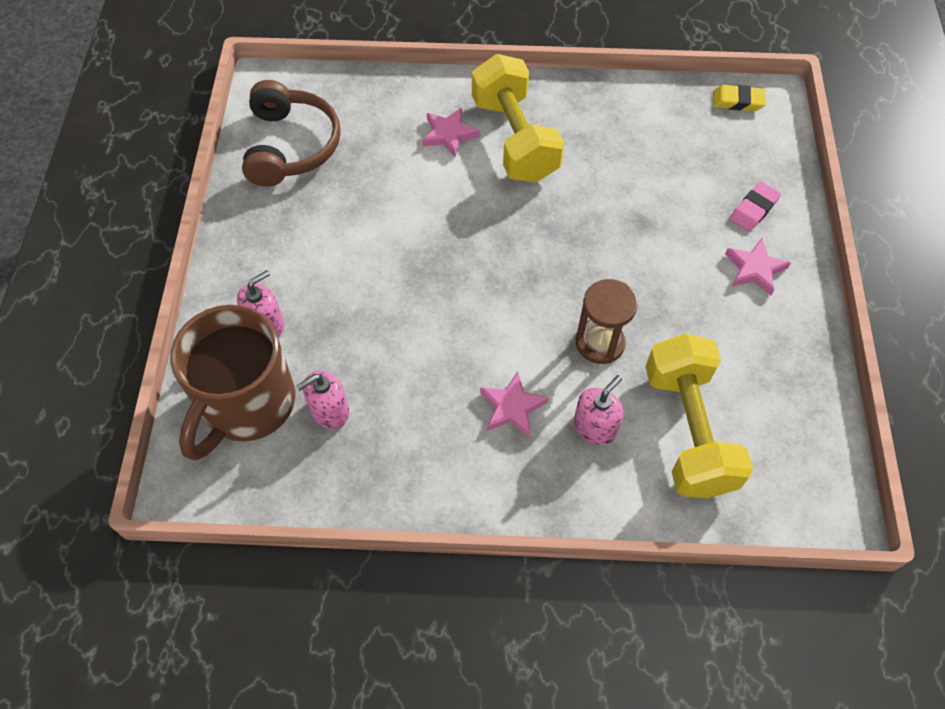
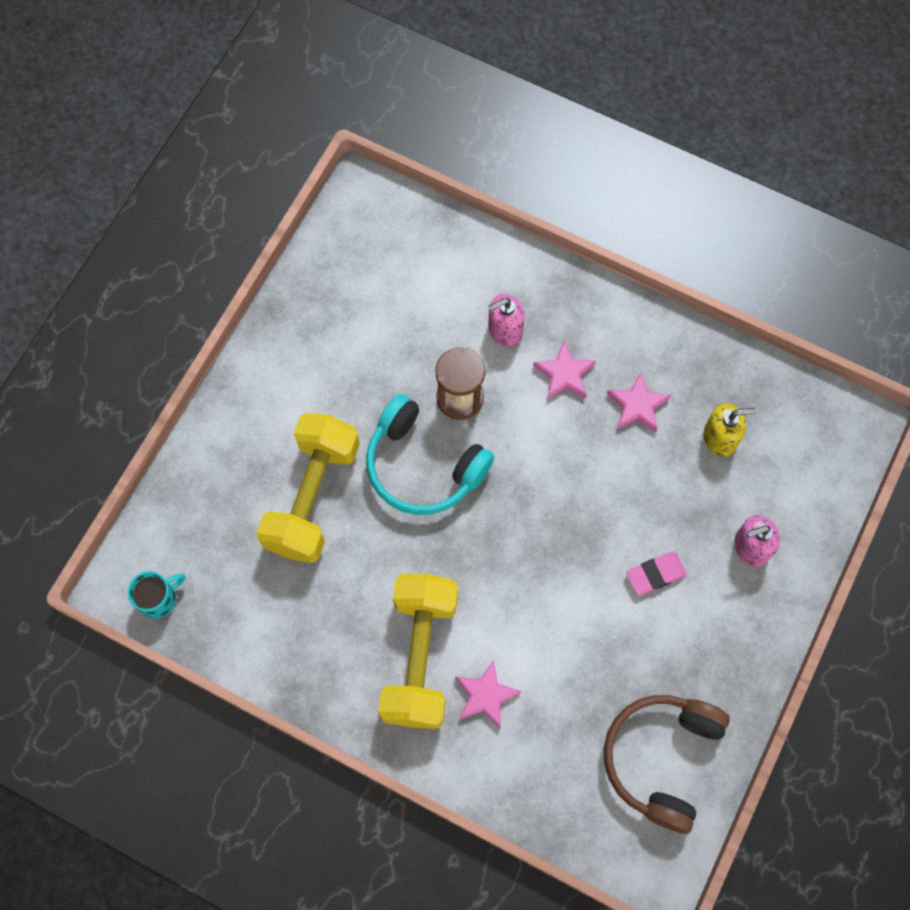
camera: 155 degrees left, 10 degrees up
(247, 404) = (790, 473): brown mug -> none
(329, 411) = (720, 437): pink soap dispenser -> yellow soap dispenser
(597, 272) = (423, 465): none -> turquoise headphones
(688, 430) = (432, 295): yellow dumbbell -> yellow dumbbell (312, 497)
(737, 101) = (159, 599): yellow eraser -> turquoise mug
(753, 209) = (236, 465): pink eraser -> pink eraser (655, 574)
(754, 269) = (280, 406): pink star -> pink star (637, 406)

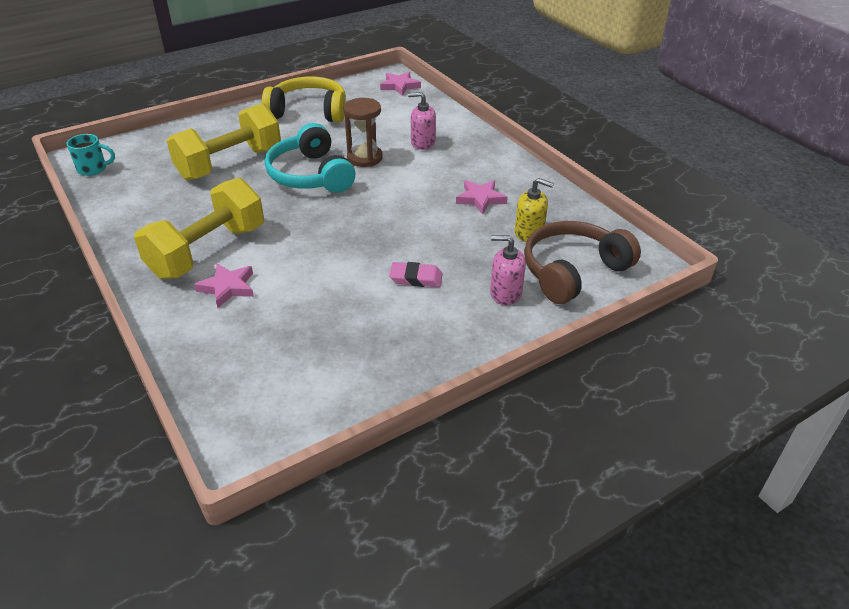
camera: 30 degrees right, 30 degrees down
(318, 336) = (308, 112): none -> yellow headphones
(564, 374) = (443, 171): pink star -> pink star (400, 86)
(661, 758) = (318, 379): brown headphones -> brown headphones (573, 271)

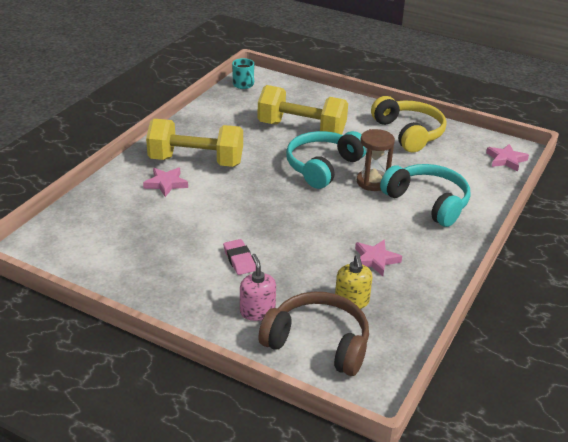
camera: 60 degrees right, 5 degrees down
(422, 143) = (427, 202): pink soap dispenser -> turquoise headphones

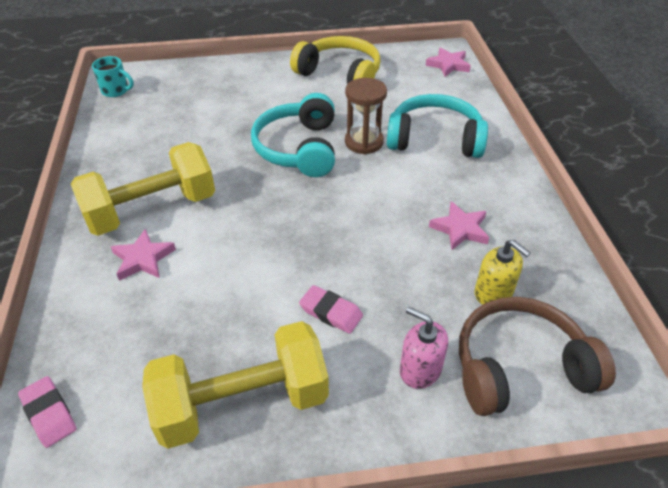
camera: 35 degrees left, 10 degrees up
(56, 229) = (49, 414): none -> pink eraser
(301, 129) = (232, 115): yellow dumbbell -> yellow dumbbell (242, 403)

